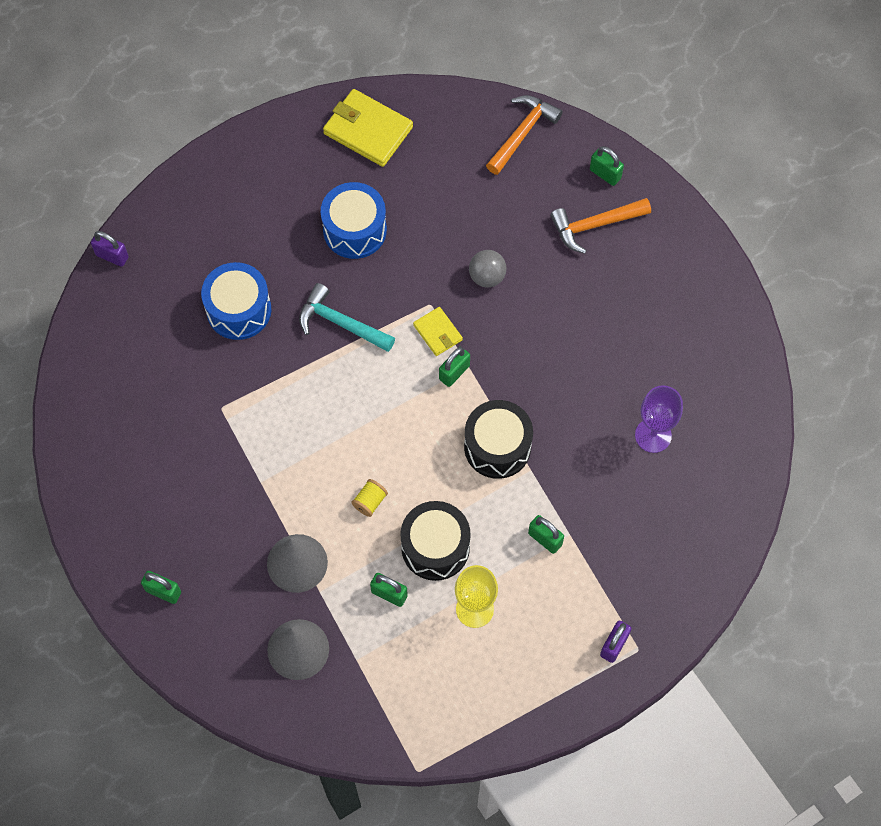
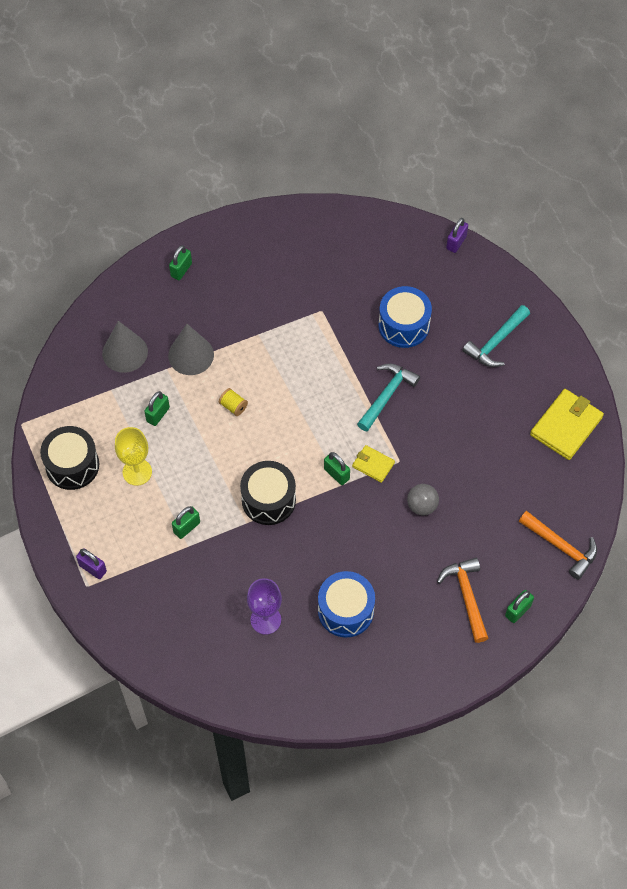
camera: 95 degrees right, 5 degrees down
(258, 206) = (496, 342): none -> turquoise hammer
(354, 230) = (471, 410): blue drum -> blue drum (345, 610)
(435, 547) = (190, 449): black drum -> black drum (72, 465)
(437, 333) = (373, 464): yellow wallet -> yellow wallet turned 60 degrees clockwise

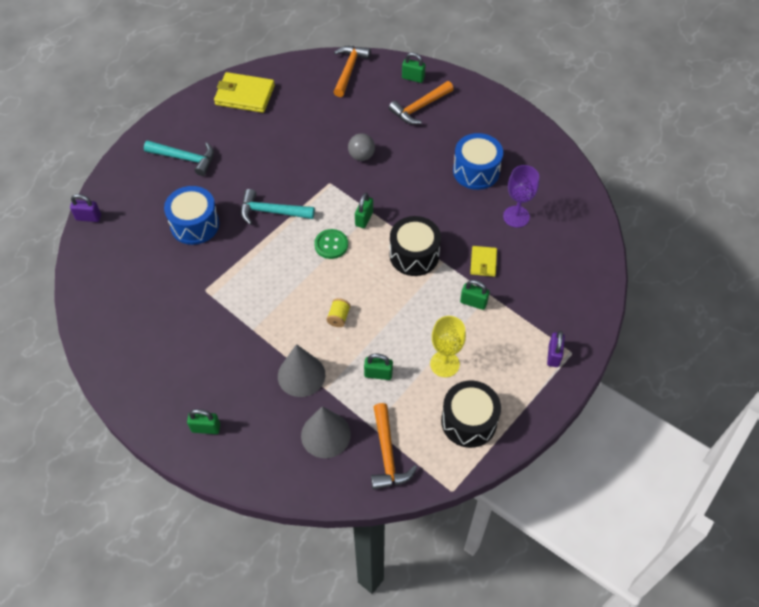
camera: 115 degrees left, 5 degrees down
(80, 390) = (387, 454): none -> orange hammer
(319, 432) = (331, 245): none -> green button
(373, 464) = (342, 198): yellow wallet -> yellow wallet (483, 262)

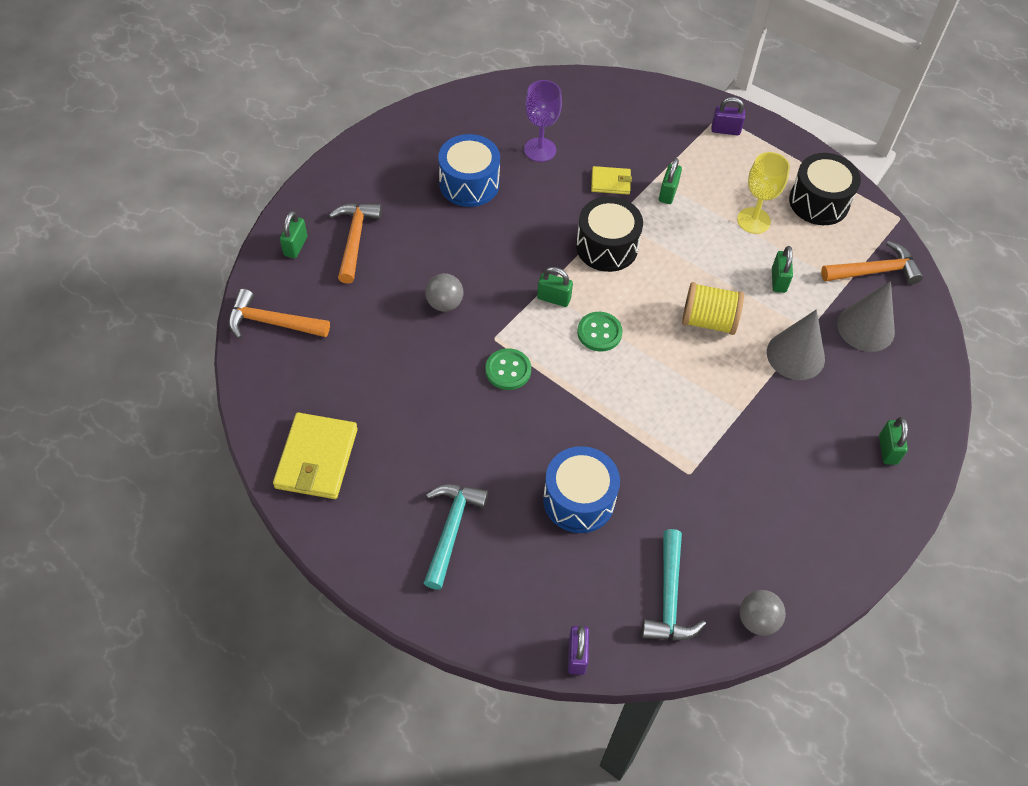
camera: 95 degrees left, 0 degrees up
(88, 318) = (757, 620): none -> grey ball
(271, 212) = (549, 404): turquoise hammer -> turquoise hammer (669, 598)
(302, 190) = (508, 370): none -> green button
(338, 317) = (708, 321): yellow spool -> yellow spool, size x1.85
(419, 107) = (355, 239): orange hammer -> orange hammer turned 135 degrees counterclockwise

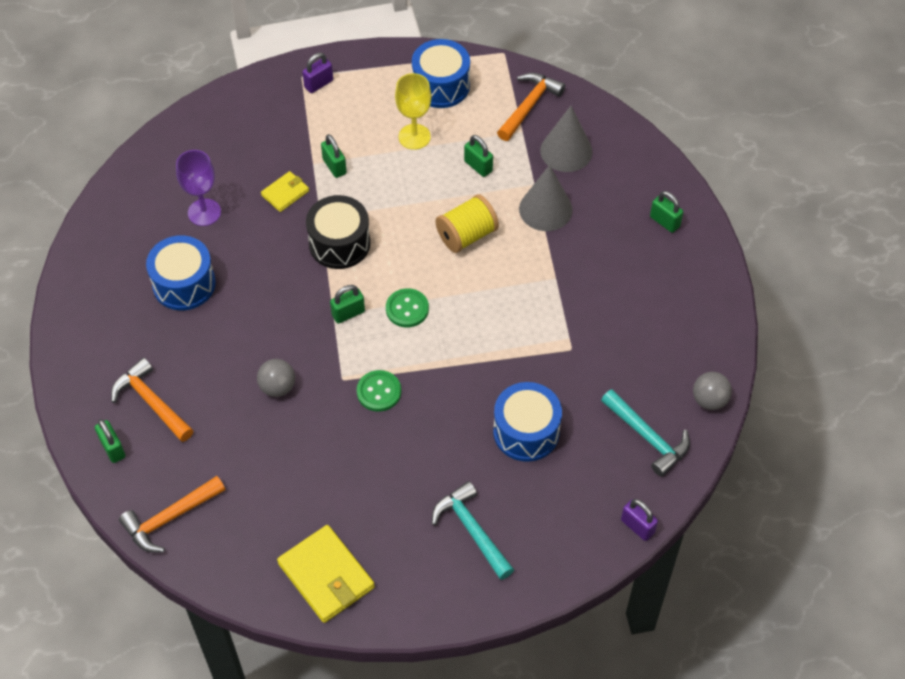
camera: 45 degrees left, 0 degrees up
(819, 202) = (441, 86): black drum -> blue drum

